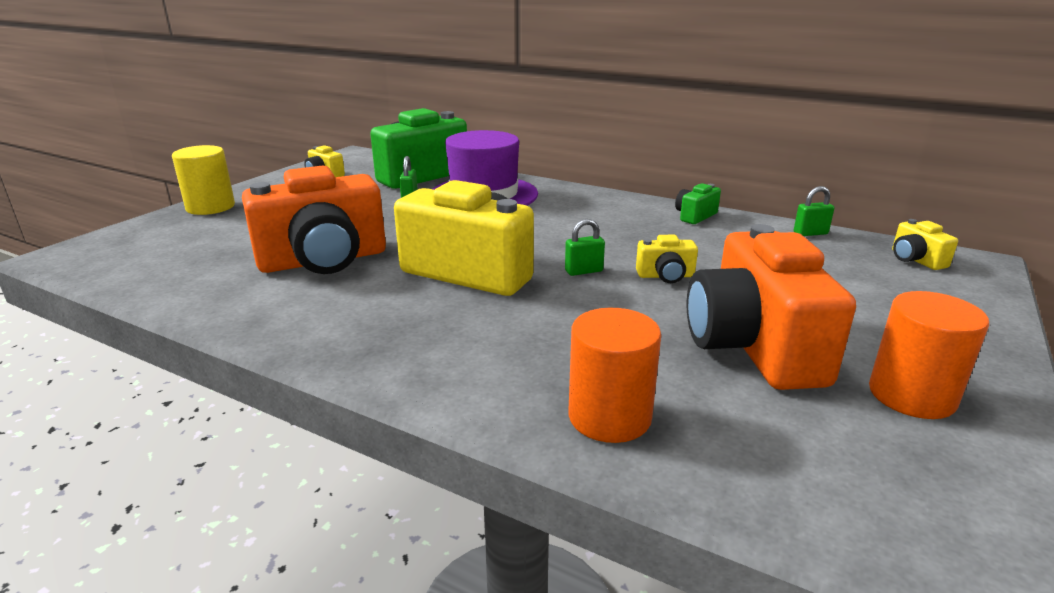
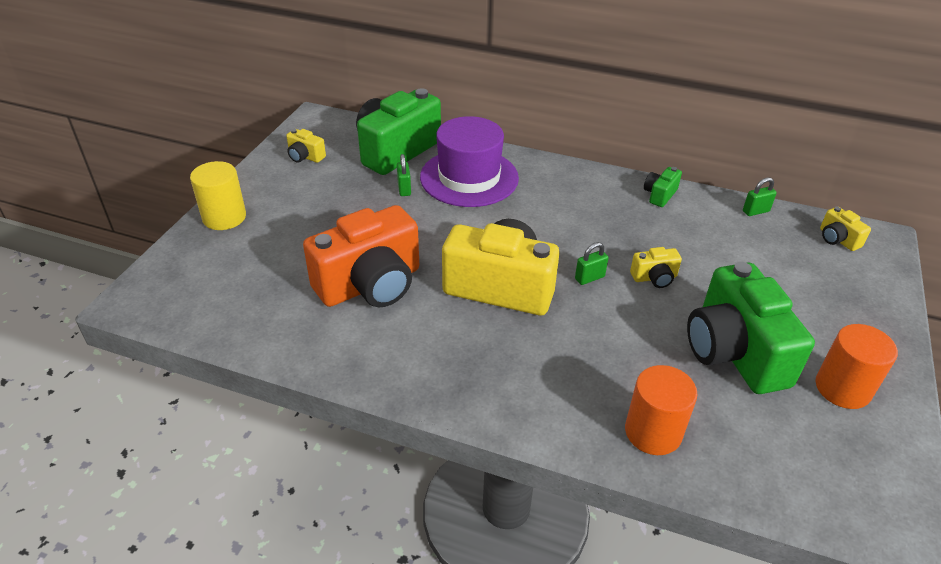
camera: 10 degrees left, 15 degrees up
(753, 347) = (734, 352): orange camera -> green camera

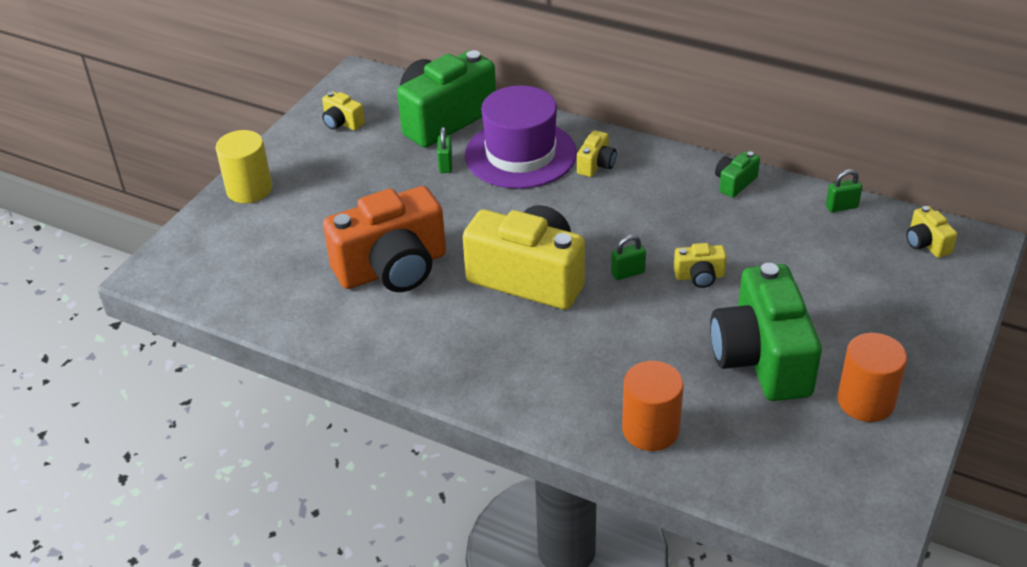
camera: 10 degrees right, 0 degrees up
(537, 184) = (596, 165): none -> yellow camera

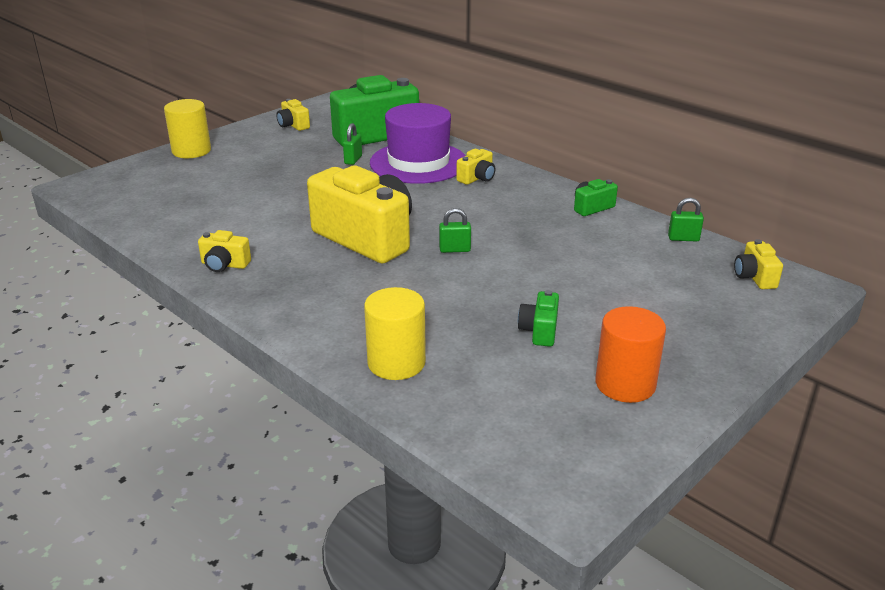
camera: 15 degrees right, 10 degrees down
(393, 268) = (259, 213): orange camera -> none
(650, 430) = (396, 363): orange cylinder -> yellow cylinder
(699, 276) = (518, 263): yellow camera -> yellow camera (224, 265)
(761, 358) = (539, 331): green camera -> green camera, size x0.43

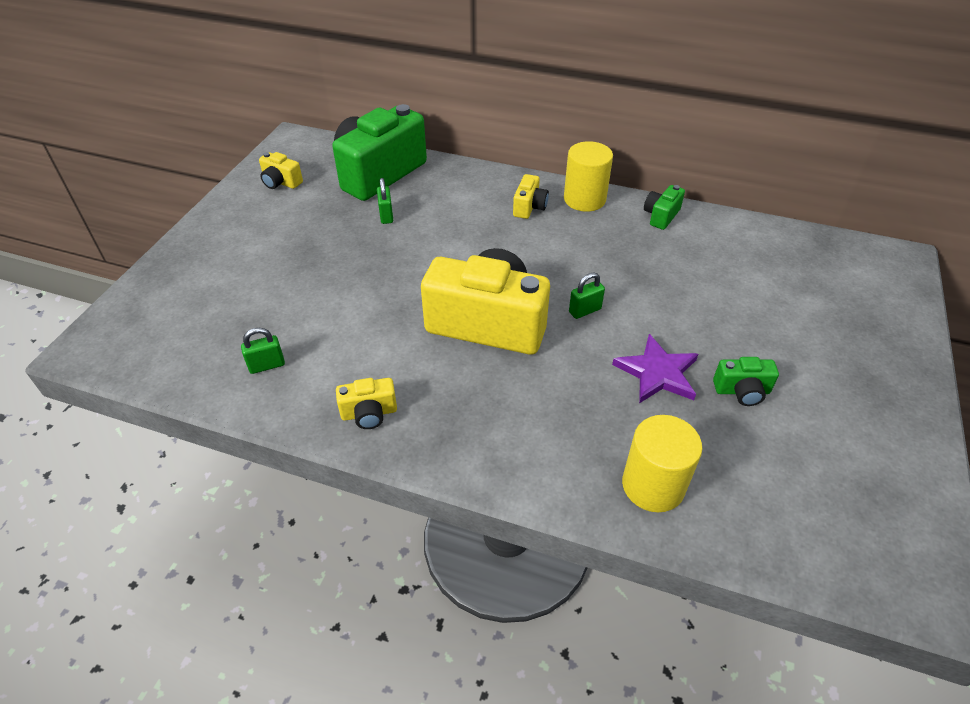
camera: 25 degrees left, 15 degrees up
(191, 151) = (191, 252): yellow cylinder -> yellow cylinder (584, 199)
(418, 163) = (456, 201): purple hat -> none
(476, 301) = (657, 372): none -> purple star
(539, 331) = (742, 391): green camera -> green camera turned 75 degrees counterclockwise
(625, 384) = (860, 430): orange cylinder -> none
(683, 238) = (764, 232): green padlock -> green padlock (267, 365)
(754, 277) = (853, 261): yellow camera -> none

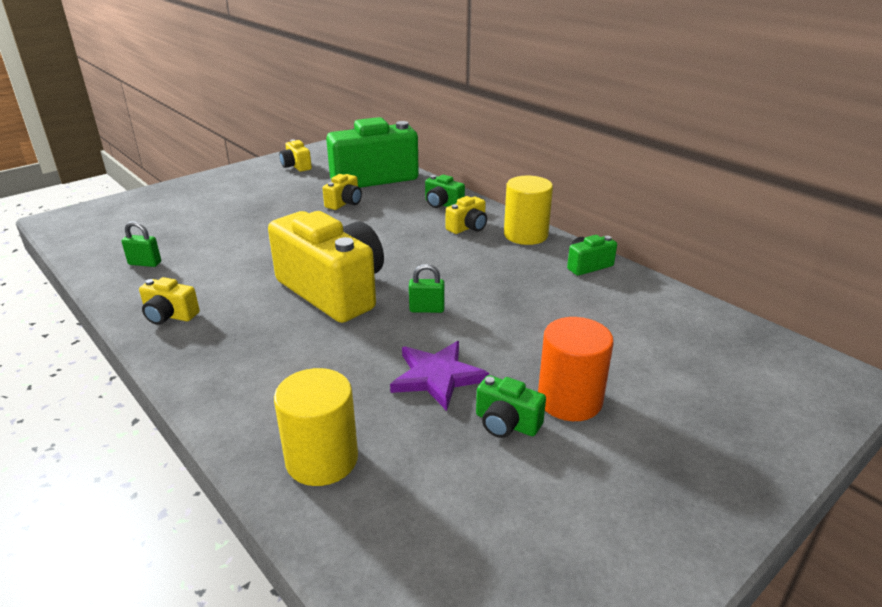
camera: 30 degrees right, 15 degrees down
(386, 216) = (344, 203): green padlock -> yellow camera
(480, 186) = (442, 204): none -> green camera
(762, 351) = (569, 400): none -> orange cylinder

